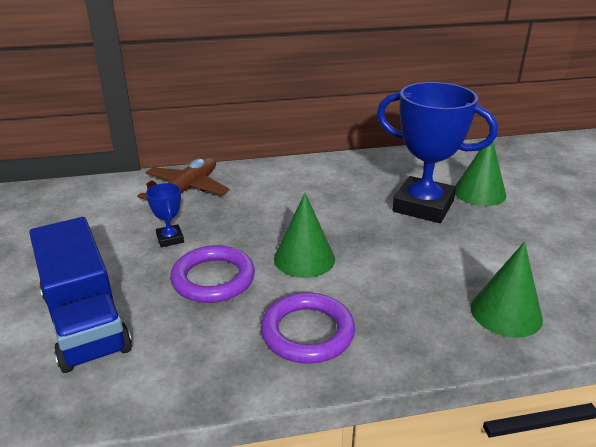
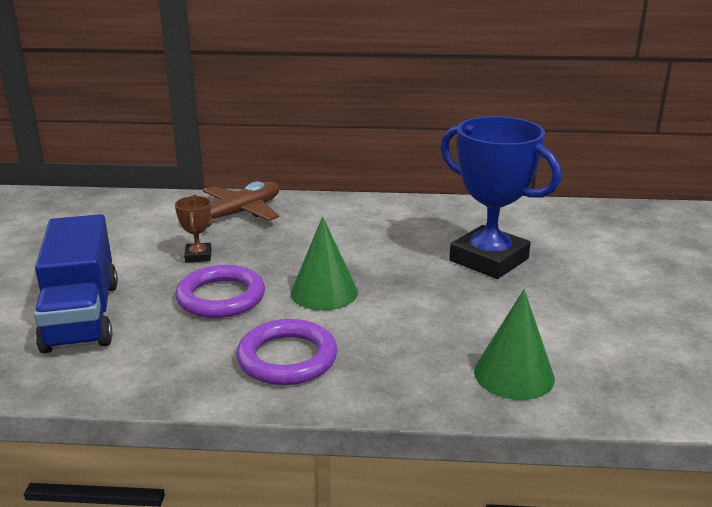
camera: 15 degrees right, 5 degrees down
(170, 239) = (198, 256): blue trophy -> brown trophy
(479, 192) = (566, 254): green cone -> none

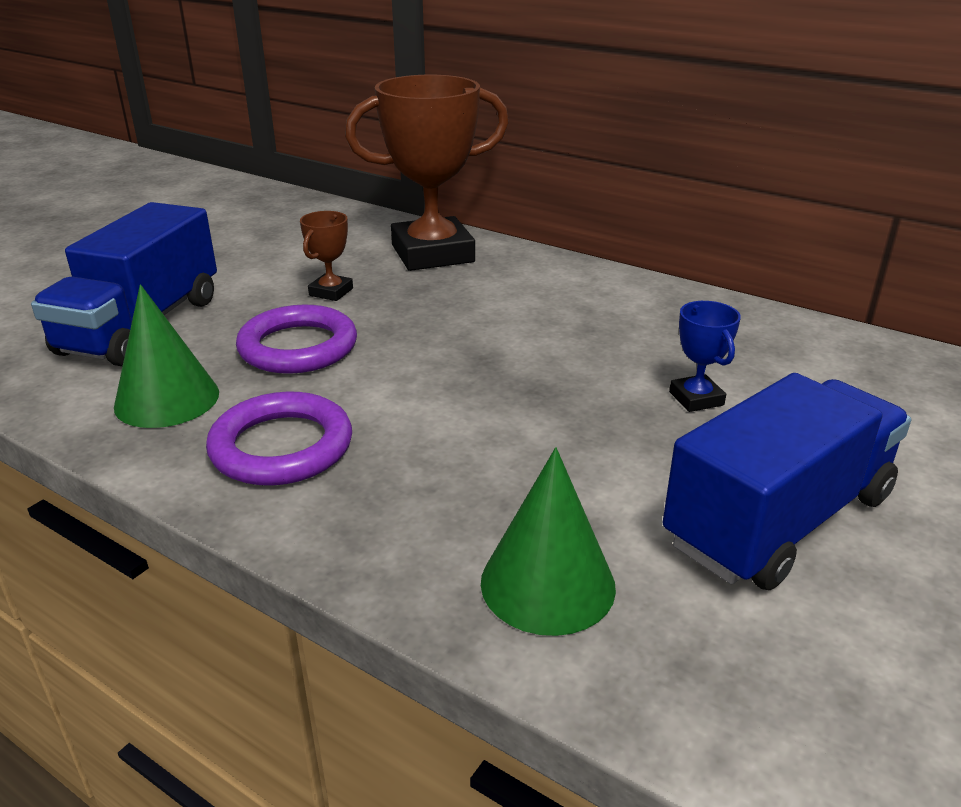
camera: 30 degrees right, 5 degrees up
(239, 213) = (432, 254): brown plane -> brown trophy
(324, 292) = (420, 377): green cone -> green cone (167, 399)
(488, 260) = (696, 398): blue trophy -> blue trophy, size x0.43
(585, 307) = (779, 520): none -> blue truck

